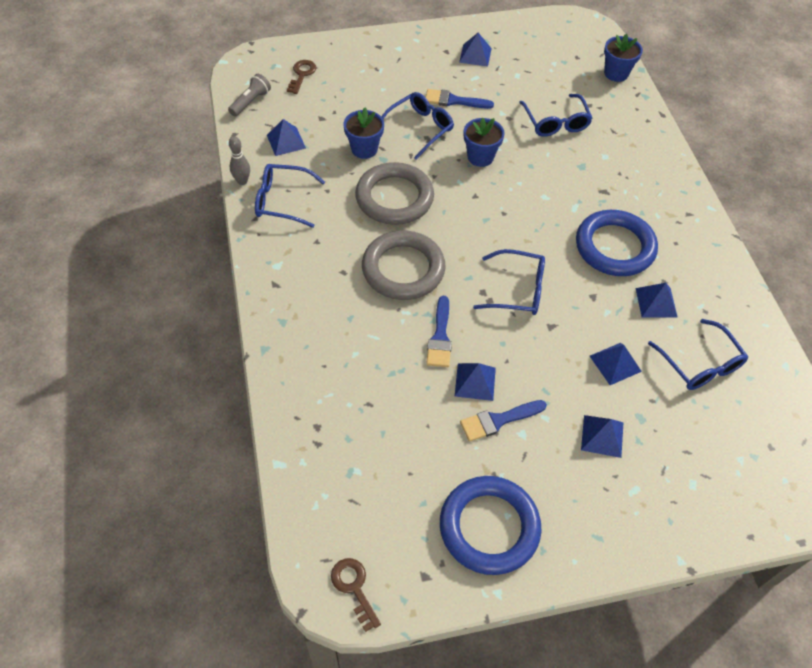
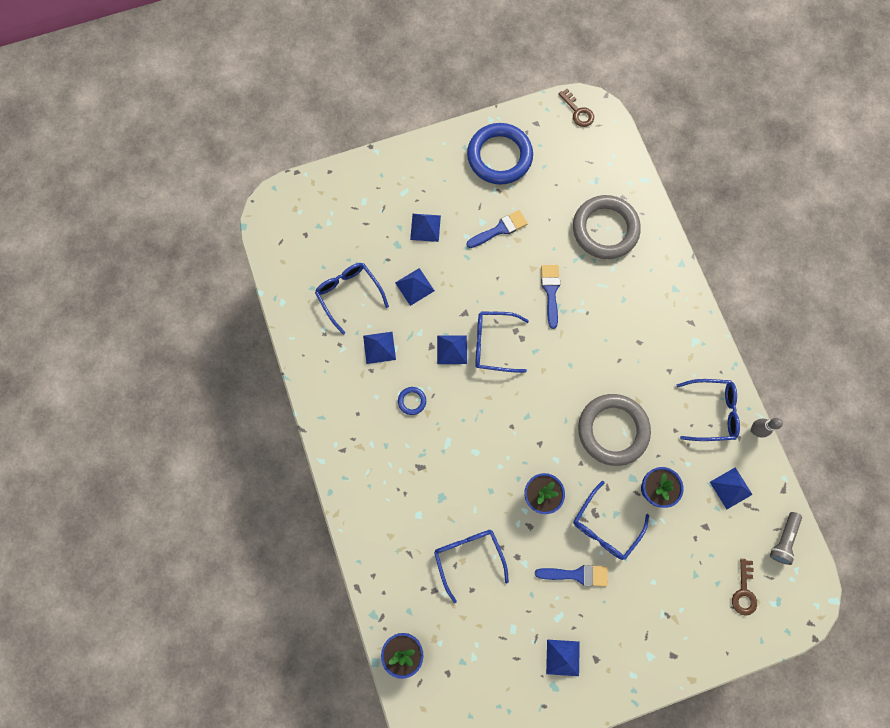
camera: 175 degrees right, 20 degrees up
(403, 269) = (590, 352): grey ring -> grey ring (605, 229)
(475, 381) = (519, 257): blue pyramid -> blue pyramid (452, 349)
(614, 247) = (412, 401): blue ring -> blue ring, size x0.40

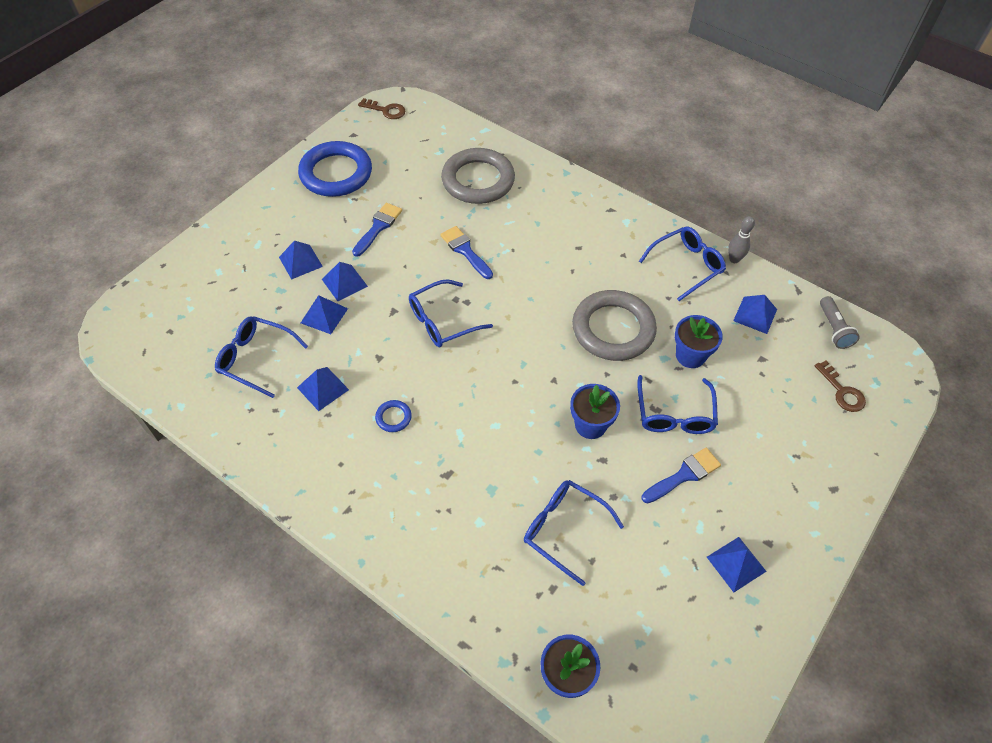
camera: 35 degrees left, 20 degrees down
(452, 349) = (403, 348): blue pyramid -> blue pyramid (344, 282)

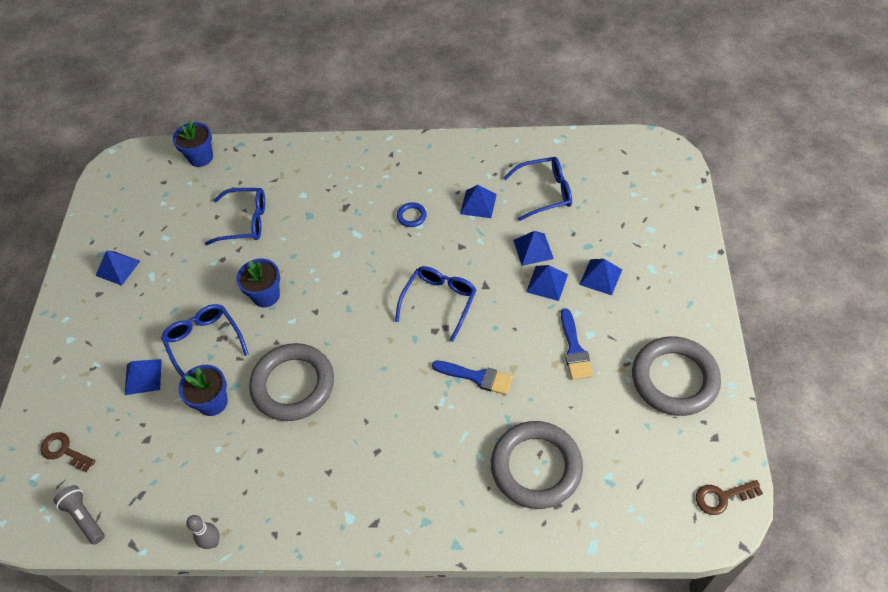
camera: 150 degrees right, 0 degrees up
(336, 173) = (674, 379): blue ring -> grey ring
(684, 475) = (177, 302): blue brush -> none
(686, 266) = (259, 500): blue glasses -> none
(755, 315) = (168, 484): blue pyramid -> blue pyramid (143, 377)

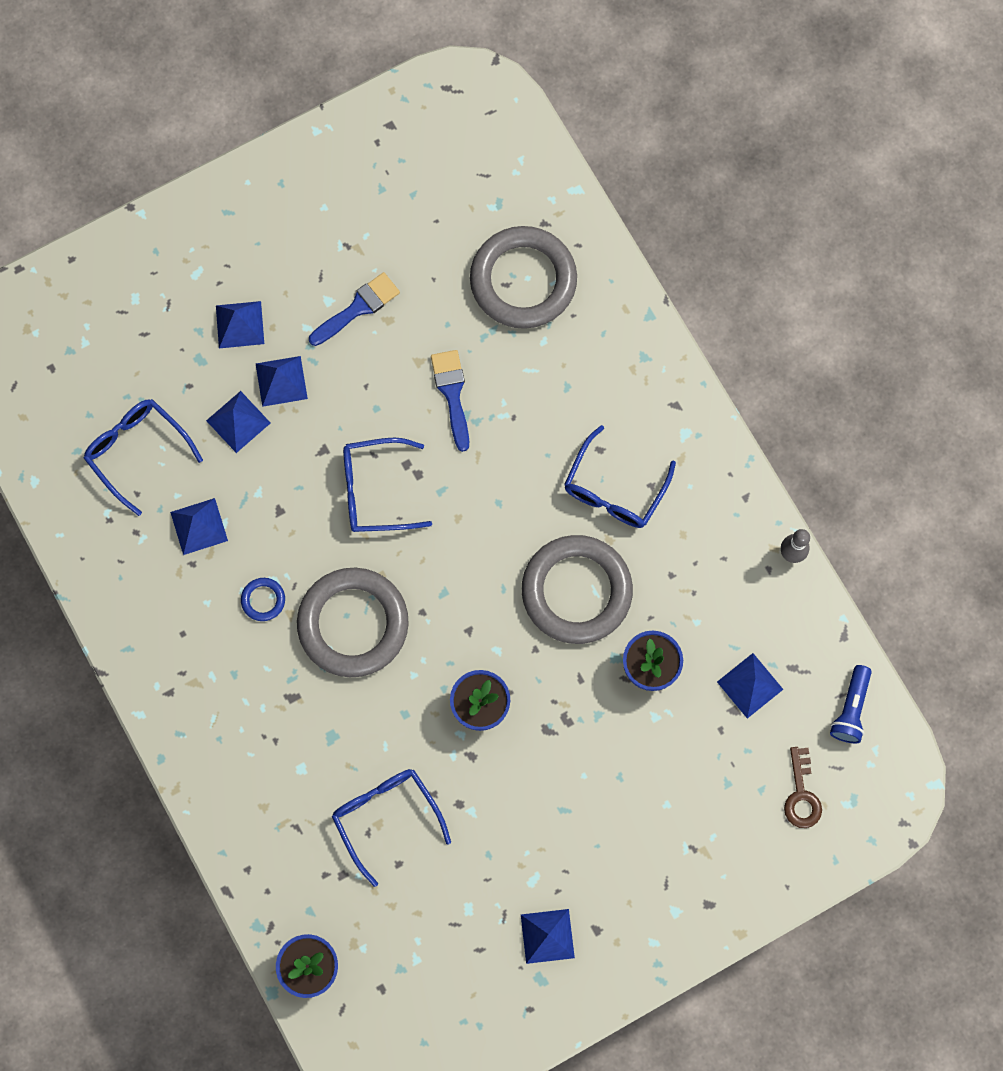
camera: 125 degrees left, 20 degrees up
(84, 517) = (850, 709): grey flashlight -> blue flashlight
(143, 377) = (667, 776): blue pyramid -> blue pyramid (750, 685)
(204, 342) = (584, 736): blue glasses -> blue glasses (614, 489)
(674, 379) = (339, 190): grey ring -> grey ring (353, 624)
(722, 497) = (454, 95): brown key -> none

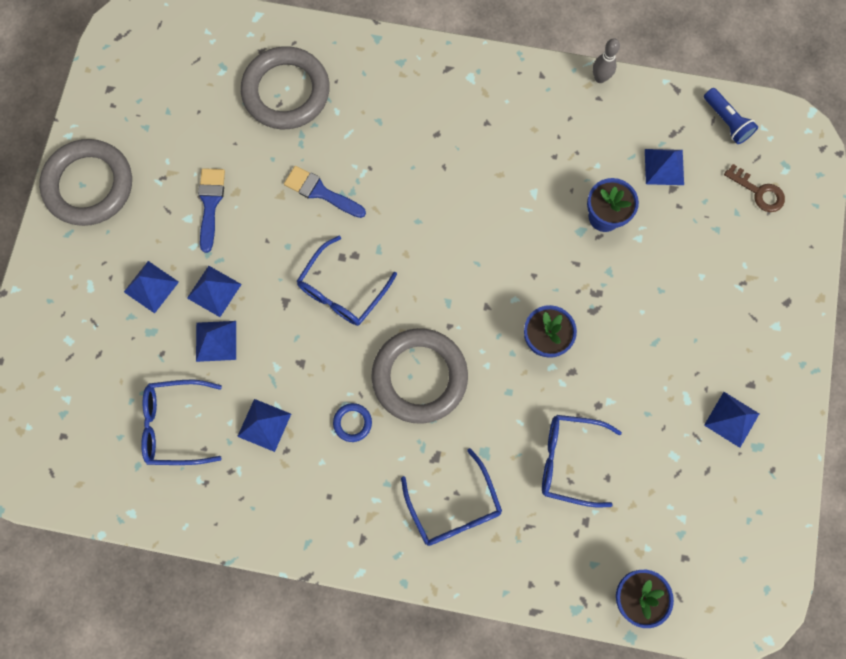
camera: 50 degrees left, 0 degrees up
(576, 591) = (517, 220): grey ring -> grey ring (89, 185)
(614, 489) = (470, 145): blue glasses -> blue glasses (454, 507)

